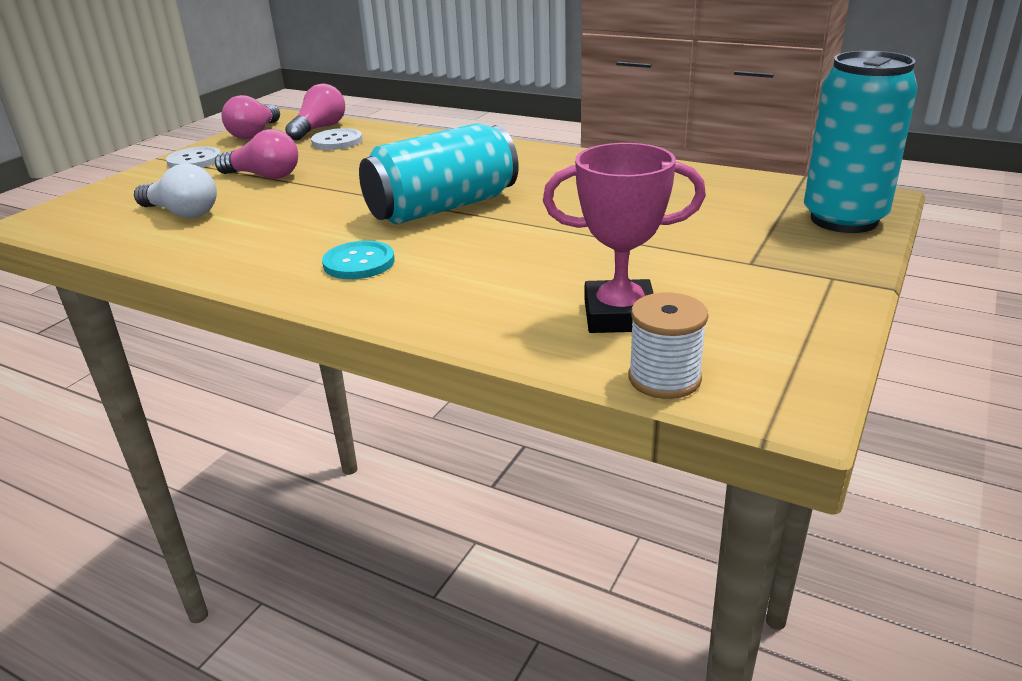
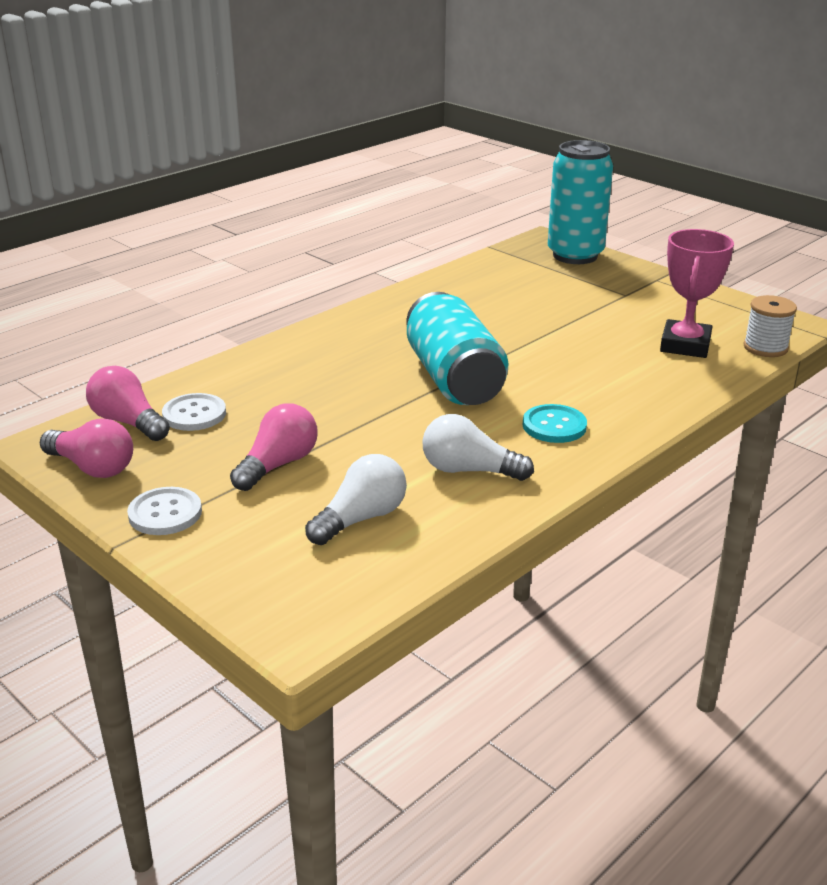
camera: 75 degrees left, 0 degrees up
(262, 238) = (469, 470): none -> white light bulb

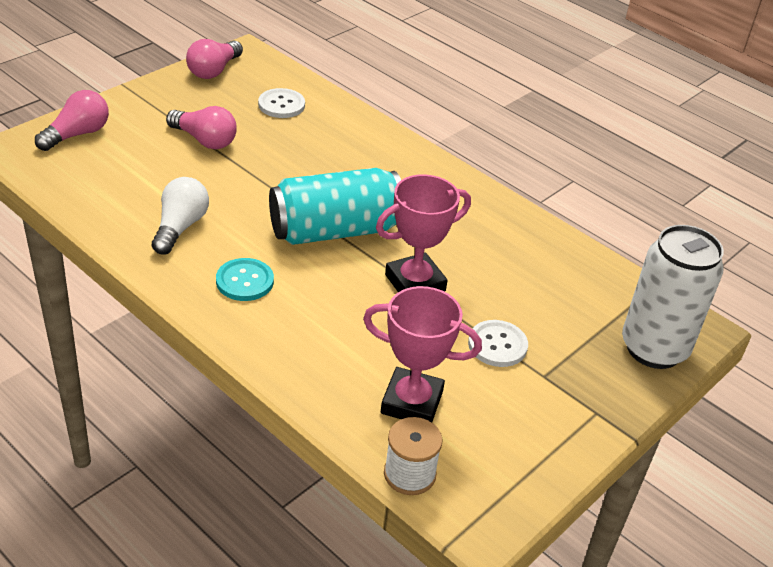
camera: 85 degrees right, 10 degrees up
(128, 422) = (272, 80): pink light bulb -> pink light bulb (77, 134)
(165, 513) = (153, 98): white button -> white button (497, 345)
(361, 518) = (127, 174): white light bulb -> none
(526, 340) = (415, 283): none -> pink trophy
(575, 255) = (654, 348): turquoise can -> white can

